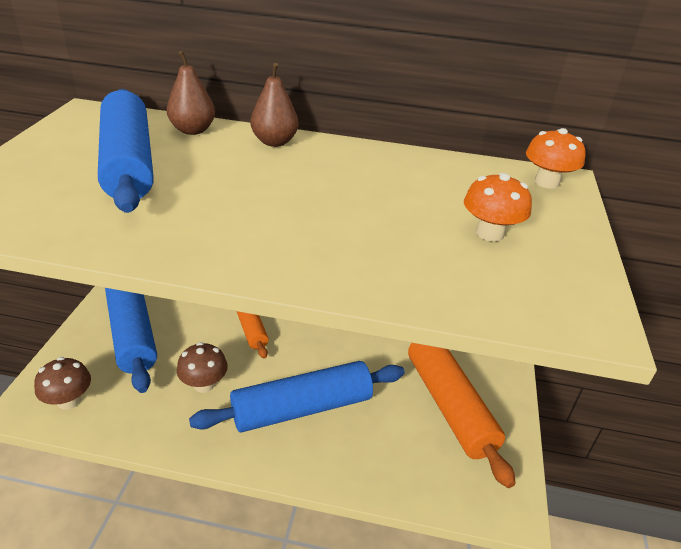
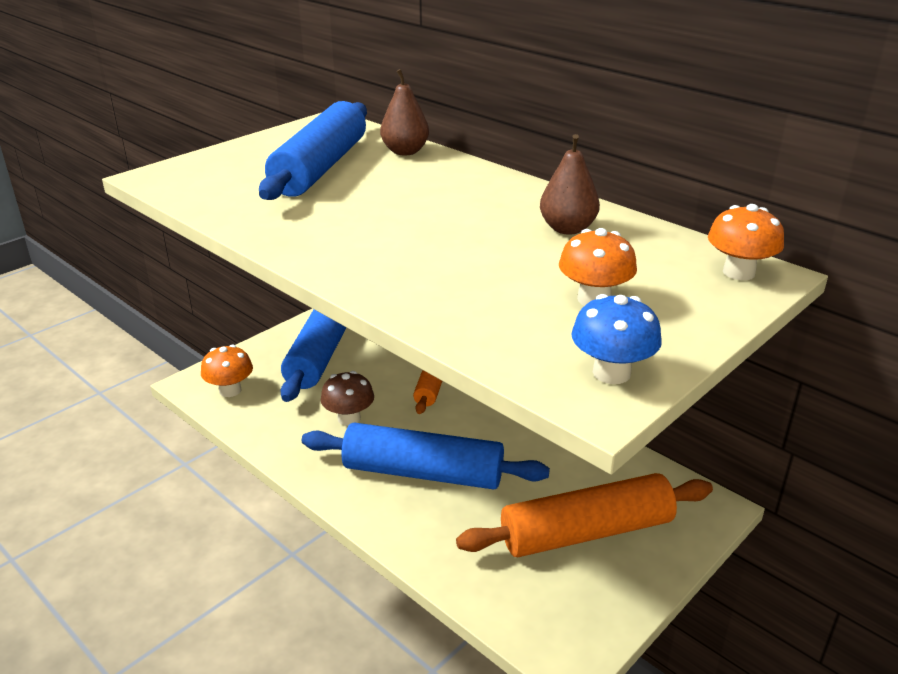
camera: 35 degrees right, 5 degrees down
(69, 400) = (230, 390): brown mushroom -> orange mushroom
(274, 142) = (471, 175): brown pear -> brown pear (567, 229)
(449, 405) = (586, 532): orange rolling pin -> orange rolling pin turned 60 degrees clockwise
(574, 295) = (611, 373): none -> blue mushroom

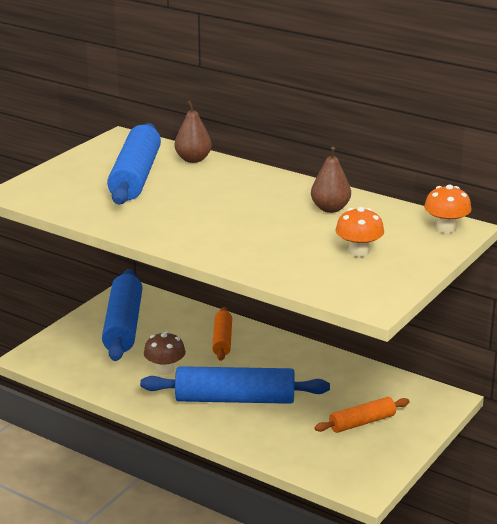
camera: 10 degrees left, 5 degrees down
(230, 390) = (60, 359): orange mushroom -> none
(586, 532) = (362, 422): orange rolling pin -> orange rolling pin, size x0.56
(611, 373) = (378, 291): blue mushroom -> none

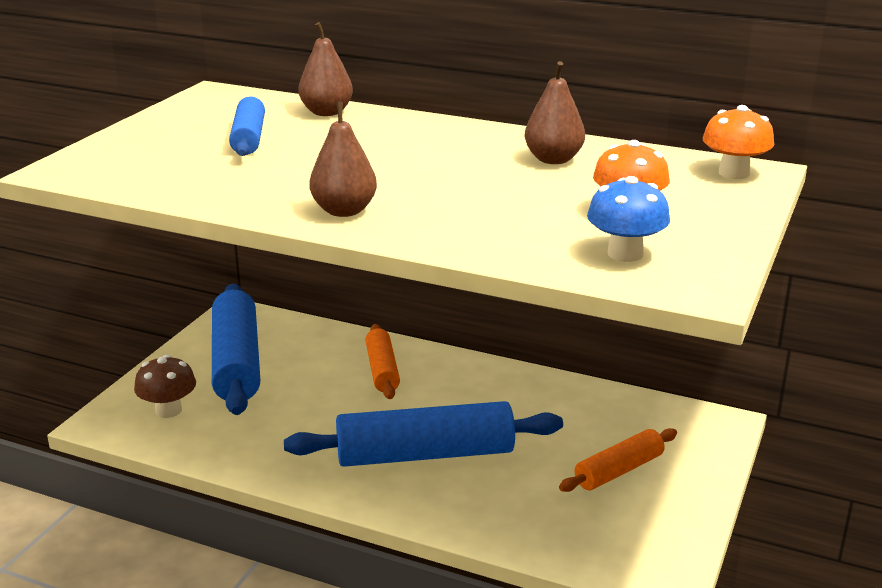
camera: 10 degrees left, 0 degrees up
(136, 177) = (249, 138): blue rolling pin -> blue rolling pin, size x0.56
(165, 370) = (311, 420): brown mushroom -> brown mushroom (168, 410)
(180, 236) = (344, 211): none -> brown pear
(341, 279) = (625, 254): none -> blue mushroom

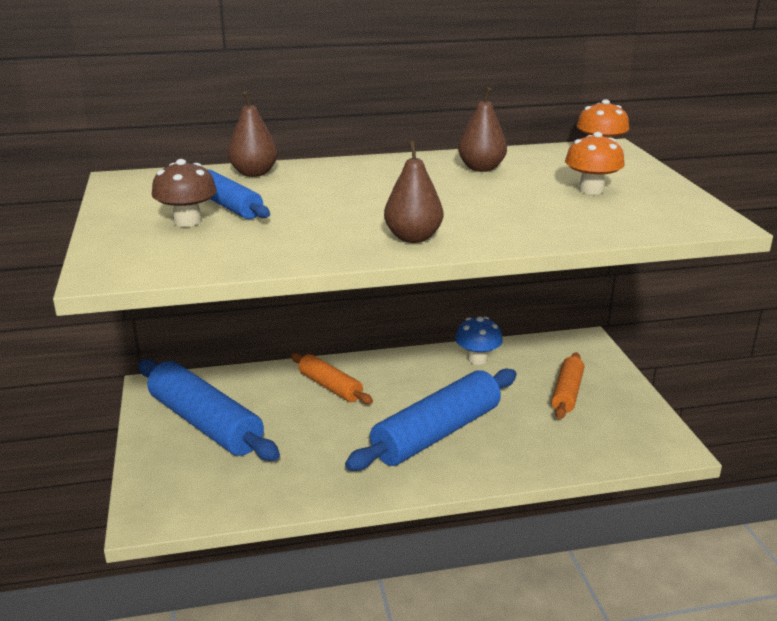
camera: 35 degrees left, 0 degrees up
(168, 410) = (195, 483): brown mushroom -> brown mushroom (187, 221)
(625, 254) = (639, 214): blue mushroom -> blue mushroom (477, 359)

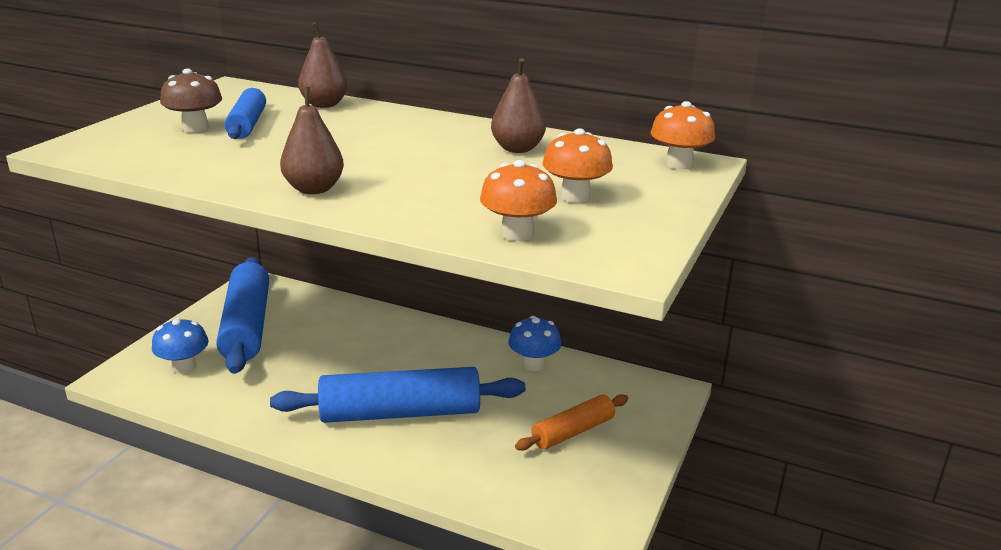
camera: 35 degrees right, 0 degrees up
(200, 480) = (184, 367): none -> blue mushroom
(330, 387) = (374, 336): orange rolling pin -> none
(614, 223) = (517, 233): none -> orange mushroom

